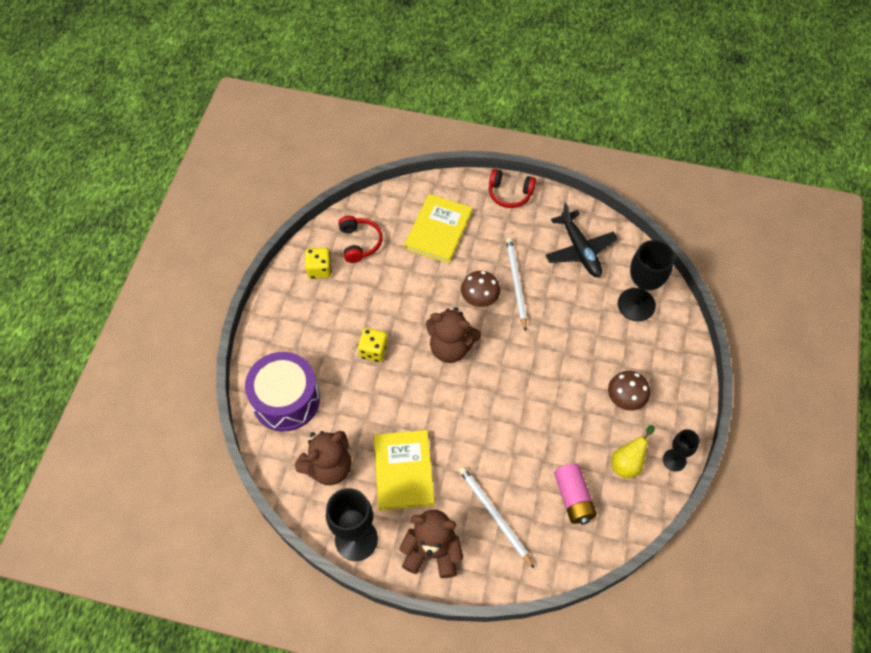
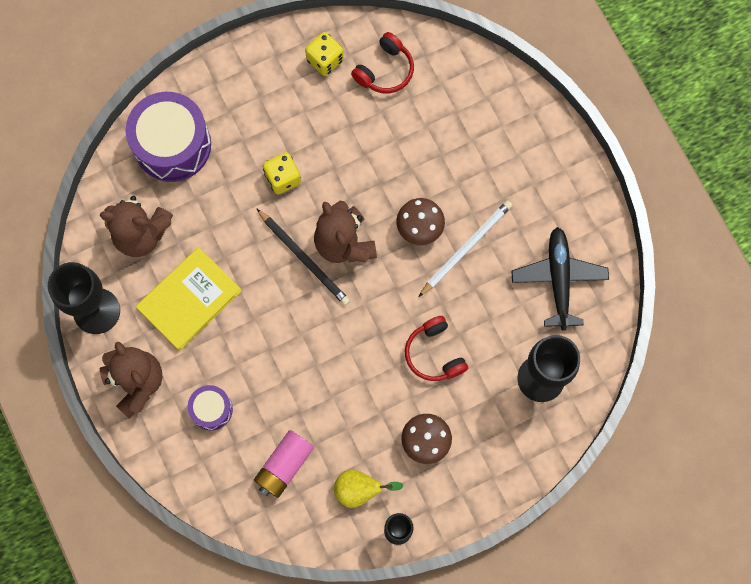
camera: 50 degrees right, 15 degrees up
(438, 230) = (463, 129): yellow book -> none
(439, 379) = (304, 259): none -> black pencil
(494, 515) = (211, 409): white pencil -> purple drum
(509, 194) = (567, 162): red headphones -> red headphones (434, 353)
(580, 250) = (558, 279): black plane -> black plane turned 150 degrees clockwise

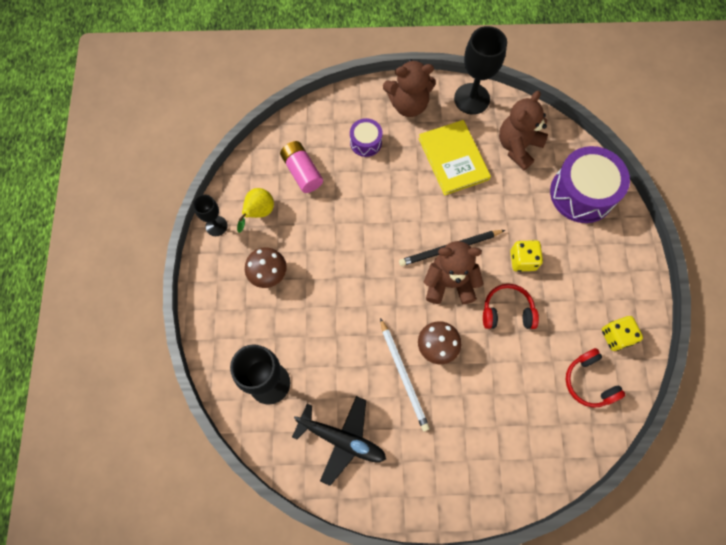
camera: 115 degrees right, 5 degrees down
(434, 353) = (330, 310): red headphones -> red headphones (507, 311)

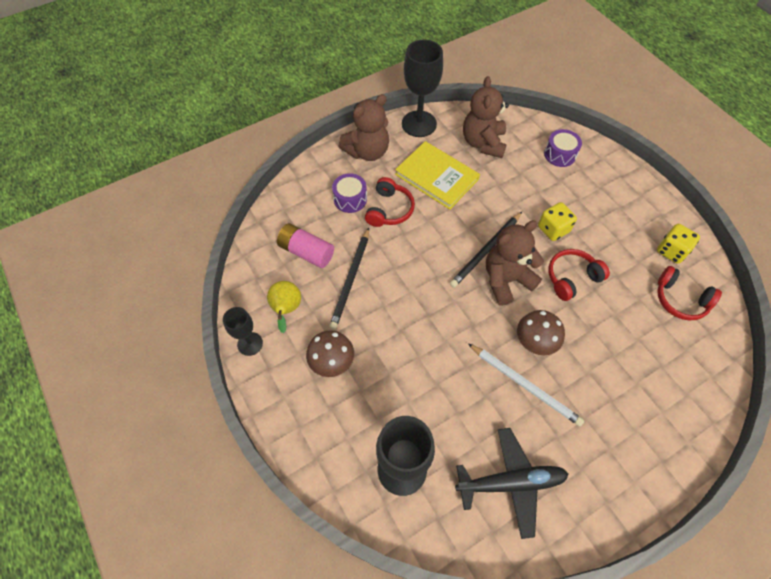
camera: 30 degrees left, 10 degrees down
(322, 214) = (350, 279): none -> black pencil
(392, 169) = (389, 210): none -> red headphones
(582, 193) = (560, 154): purple drum -> purple drum, size x0.51

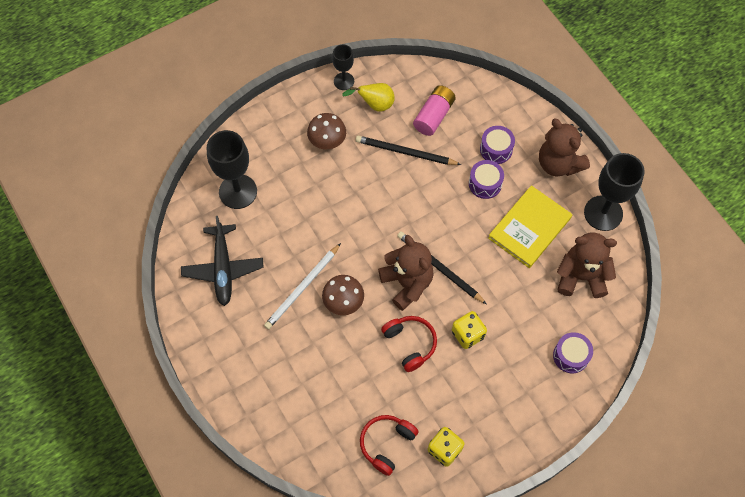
camera: 90 degrees right, 5 degrees up
(389, 210) = (485, 184): red headphones -> purple drum

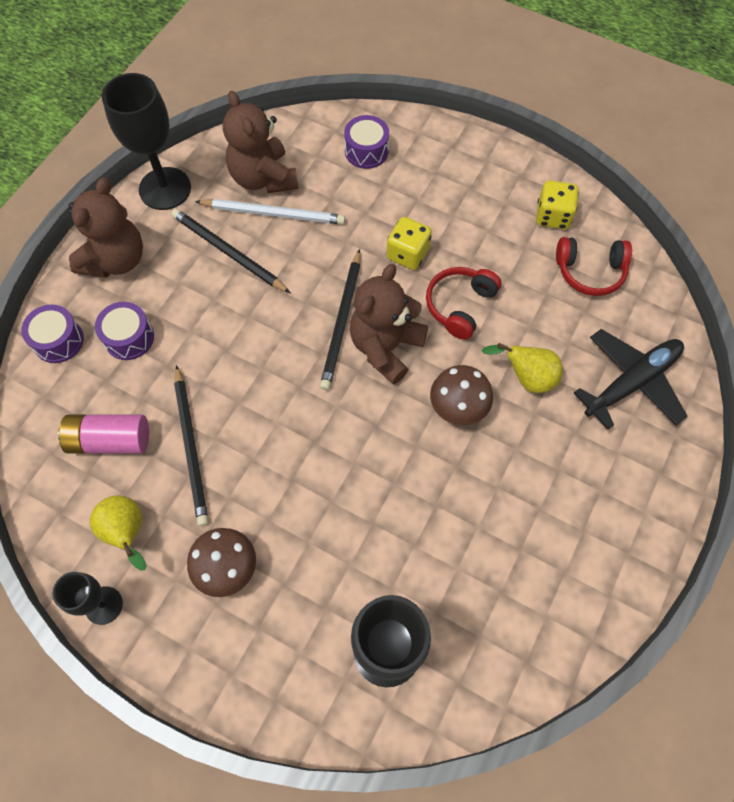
camera: 120 degrees left, 0 degrees up
(223, 268) = (517, 592): black plane -> black plane (631, 382)
(302, 288) = (474, 467): white pencil -> white pencil (274, 214)
(337, 352) = (526, 378): none -> yellow pear
(485, 184) = (190, 327): purple drum -> purple drum (58, 341)
(529, 228) = (228, 252): yellow book -> black pencil

